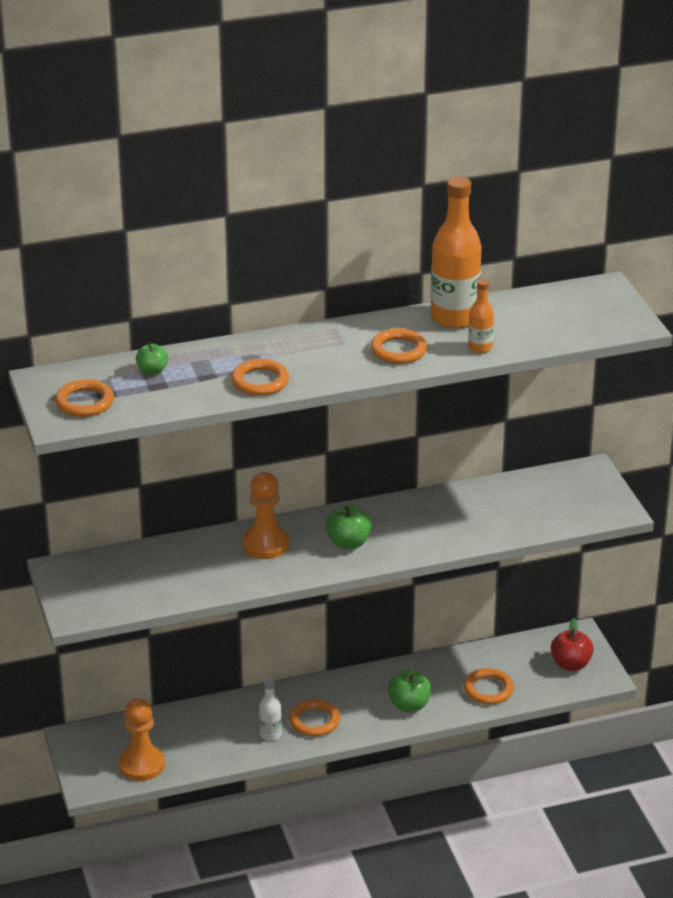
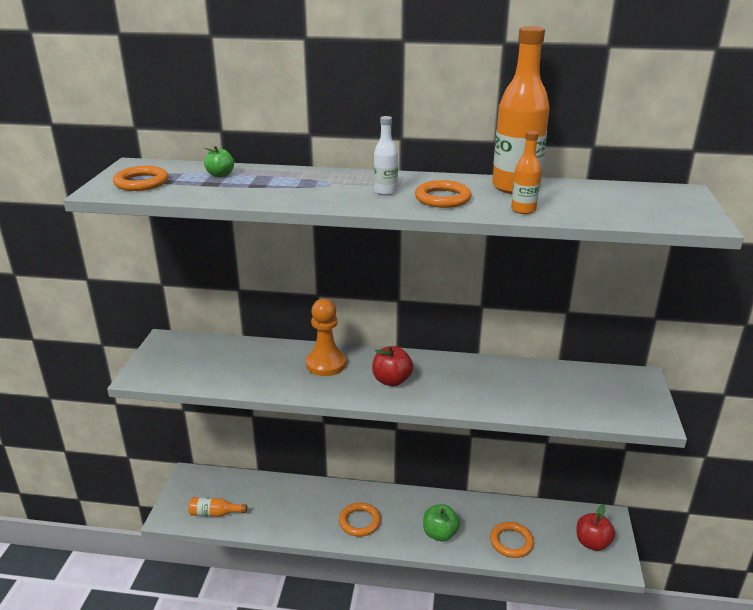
camera: 25 degrees right, 5 degrees down
(141, 765) = (215, 513): orange pawn -> orange bottle
(260, 381) = (296, 196): orange ring -> none
(270, 734) = (320, 521): white bottle -> white bottle (385, 191)
(348, 543) = (392, 380): green apple -> red apple

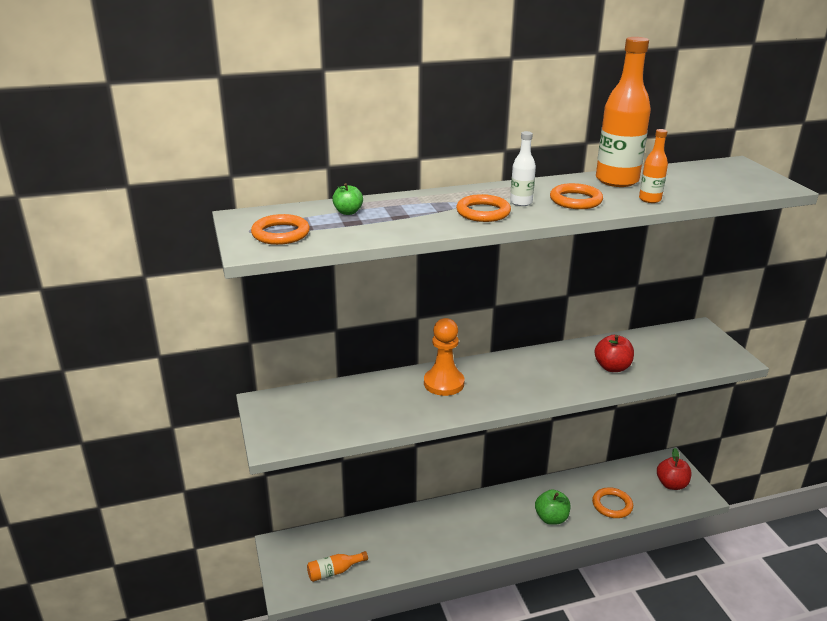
camera: 25 degrees left, 0 degrees up
(359, 522) = (476, 532): orange ring -> orange ring (483, 212)
(392, 380) = (515, 382): red apple -> red apple (612, 367)

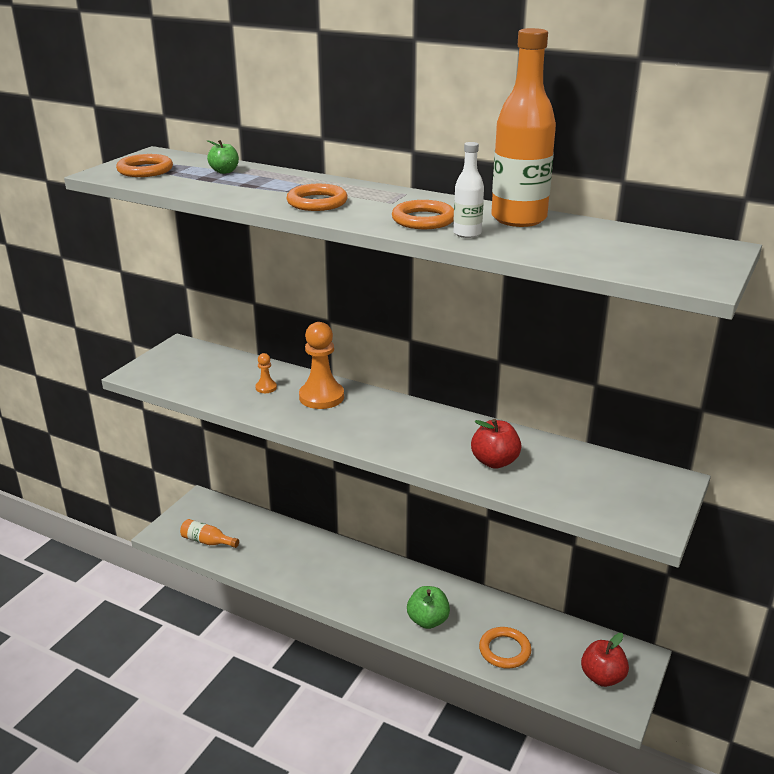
camera: 45 degrees right, 0 degrees up
(394, 398) = (266, 388): none -> orange pawn
(521, 202) = (370, 206): white bottle -> white bottle (467, 233)
(650, 199) = (499, 242): orange bottle -> none

